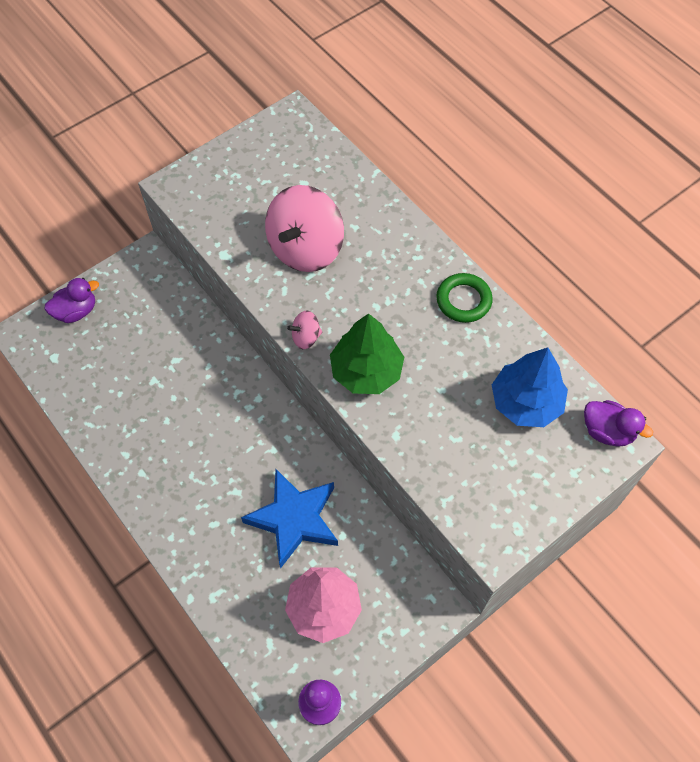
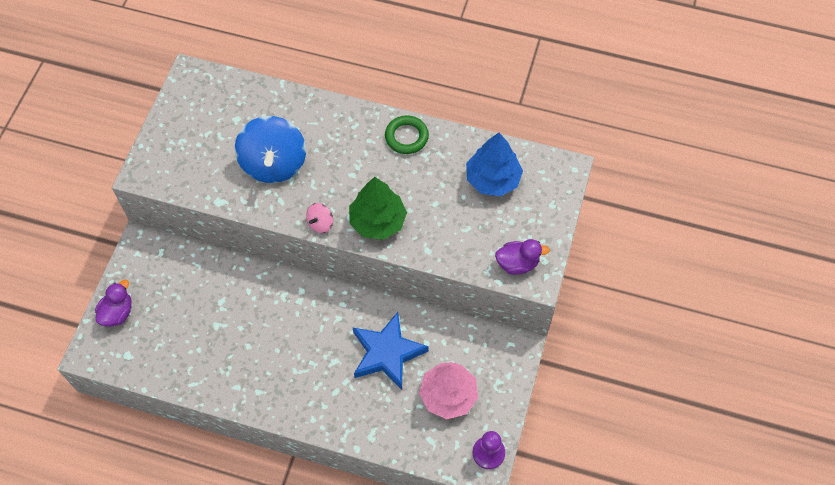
camera: 35 degrees left, 0 degrees up
(305, 249) = (274, 164): pink spinning top -> blue spinning top
(607, 431) = (554, 167): purple duck -> purple duck (517, 263)

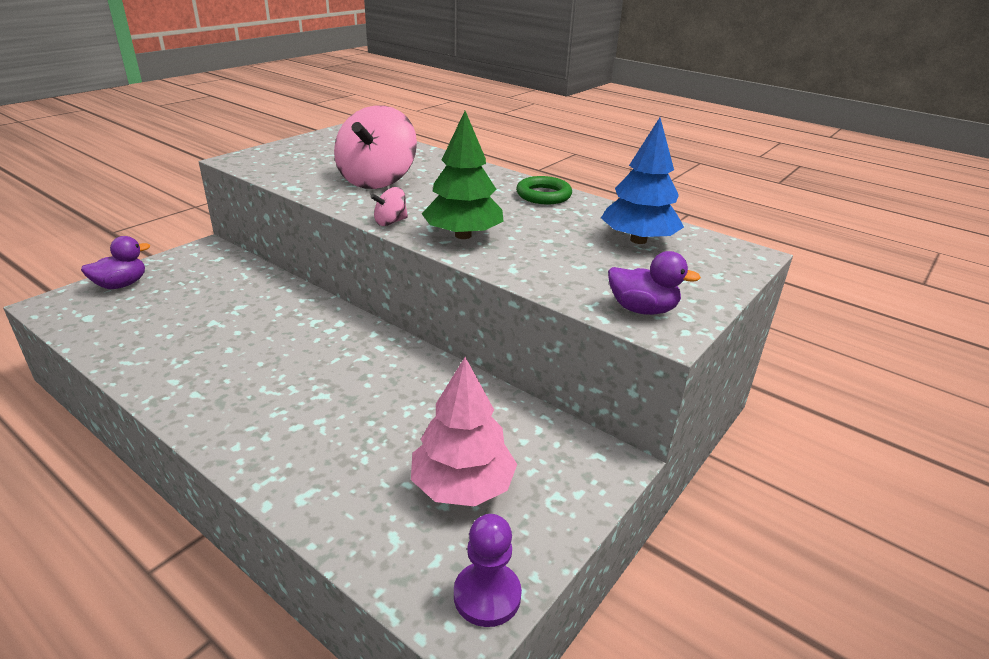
camera: 20 degrees right, 30 degrees down
(274, 164) = (377, 180): blue spinning top -> pink spinning top
(387, 353) = (402, 409): blue star -> none

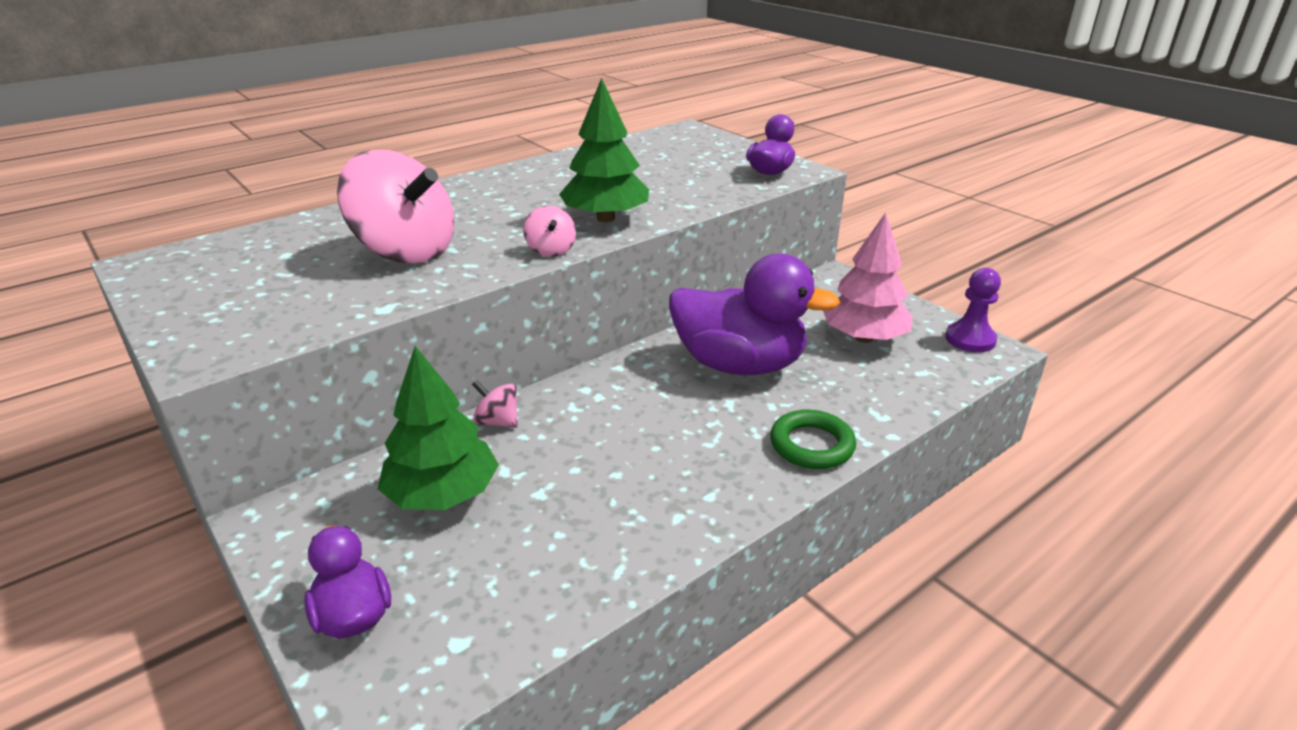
camera: 75 degrees left, 0 degrees up
(218, 290) = (443, 494): none -> green tree
(295, 295) = (497, 422): none -> pink spinning top
(387, 397) = (739, 365): none -> purple duck
(543, 195) = (521, 175): green ring -> green ring (811, 445)
(638, 240) = (648, 155): blue tree -> none

